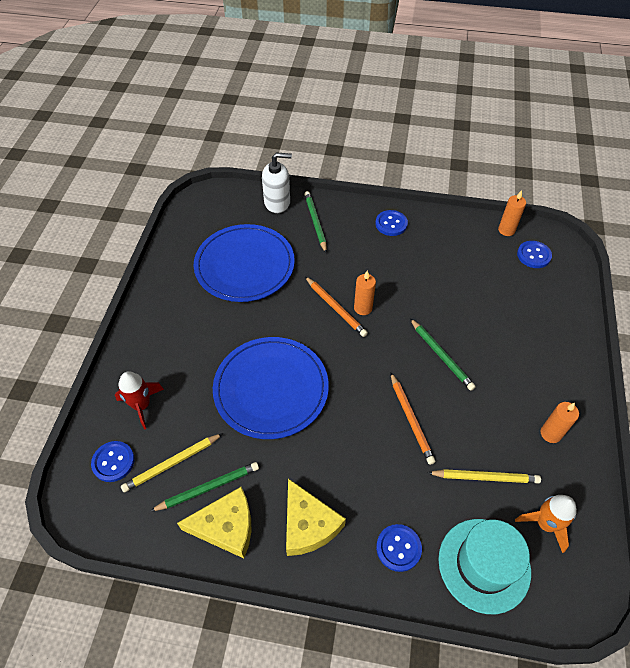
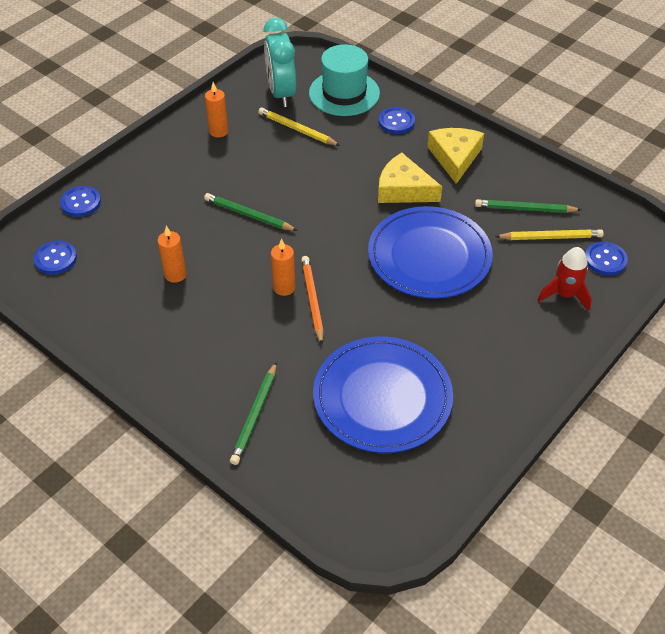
camera: 150 degrees left, 5 degrees down
(226, 526) = (520, 181): yellow cheese -> yellow cheese (403, 189)
(277, 202) = (282, 473): white soap dispenser -> none
(391, 224) = (165, 368): blue button -> blue button (81, 202)
(411, 419) = (320, 183): orange pencil -> none
(441, 356) = (248, 215): green pencil -> green pencil turned 60 degrees counterclockwise
(506, 230) = (48, 297): orange candle -> orange candle (175, 274)
(545, 524) = (281, 93): orange rocket -> turquoise clock

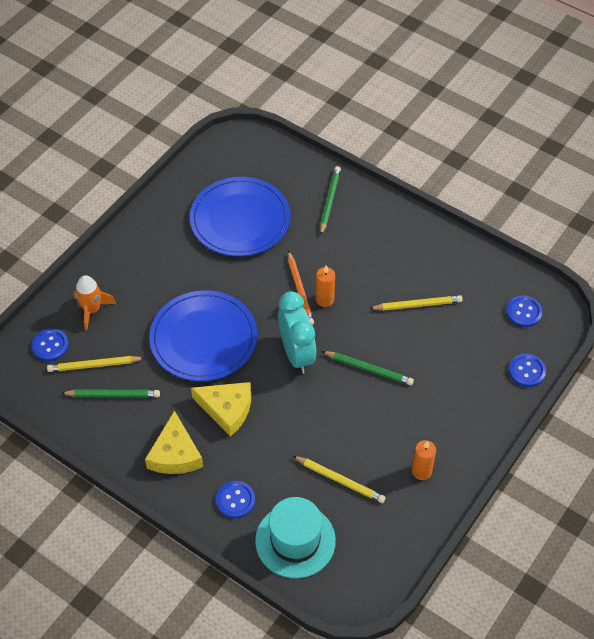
camera: 175 degrees right, 5 degrees up
(175, 274) = (417, 305): orange candle -> yellow pencil
(281, 93) = (366, 534): turquoise clock -> turquoise clock (297, 354)
(564, 294) = (92, 310): red rocket -> orange rocket

